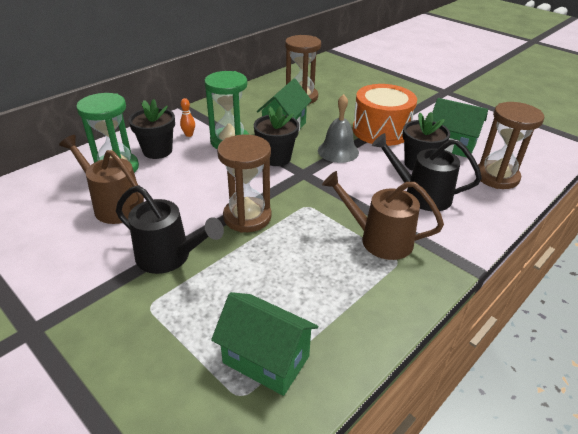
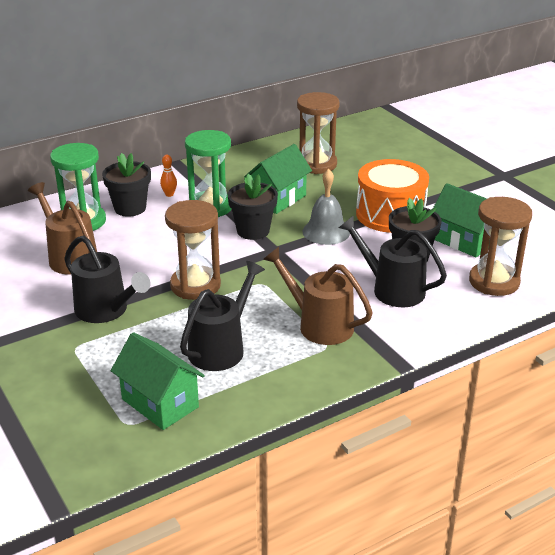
camera: 15 degrees right, 5 degrees down
(300, 280) = (220, 348): none -> black watering can

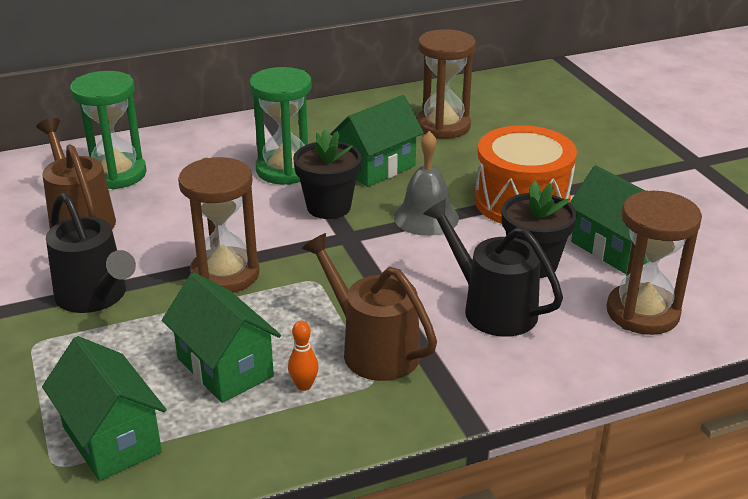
camera: 10 degrees right, 0 degrees up
(130, 208) = (182, 162): black flower pot -> none
(169, 194) = (238, 149): orange bowling pin -> orange bowling pin (304, 385)
(220, 348) = (225, 367): black watering can -> green house

